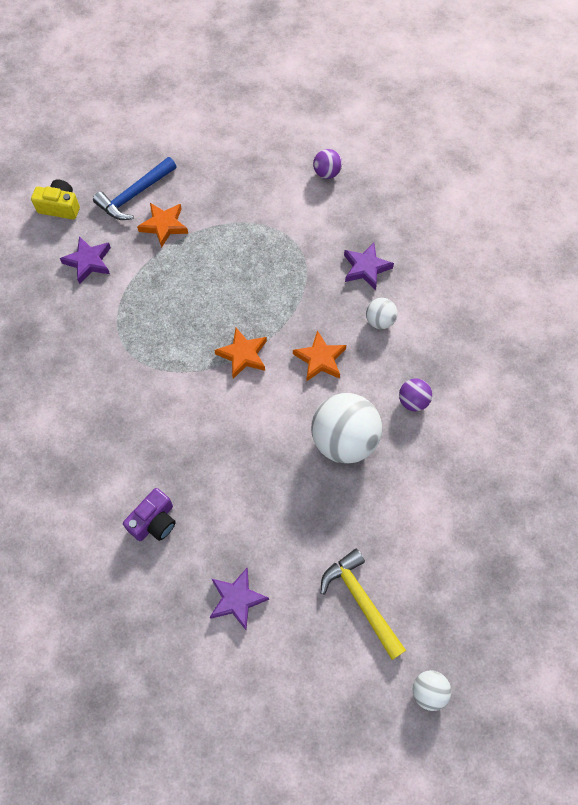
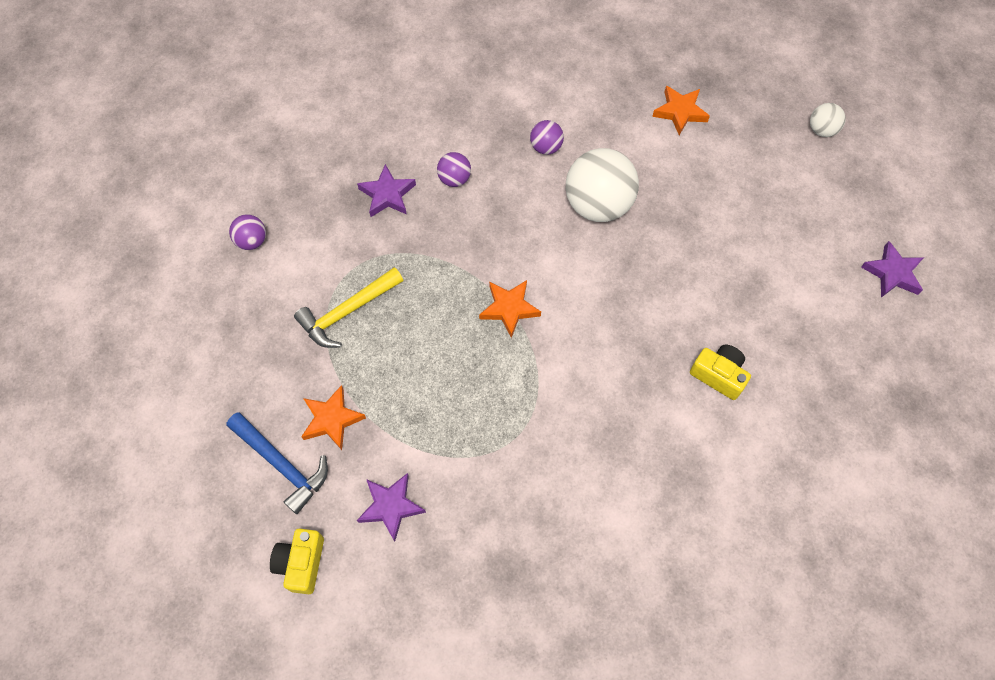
camera: 95 degrees left, 0 degrees up
(154, 521) = (718, 375): purple camera -> yellow camera
(237, 599) = (780, 287): purple star -> purple star (892, 273)
(320, 359) = (507, 232): orange star -> orange star (680, 112)
(361, 600) = (756, 183): yellow hammer -> yellow hammer (347, 312)
(380, 321) = (454, 179): white ball -> purple ball

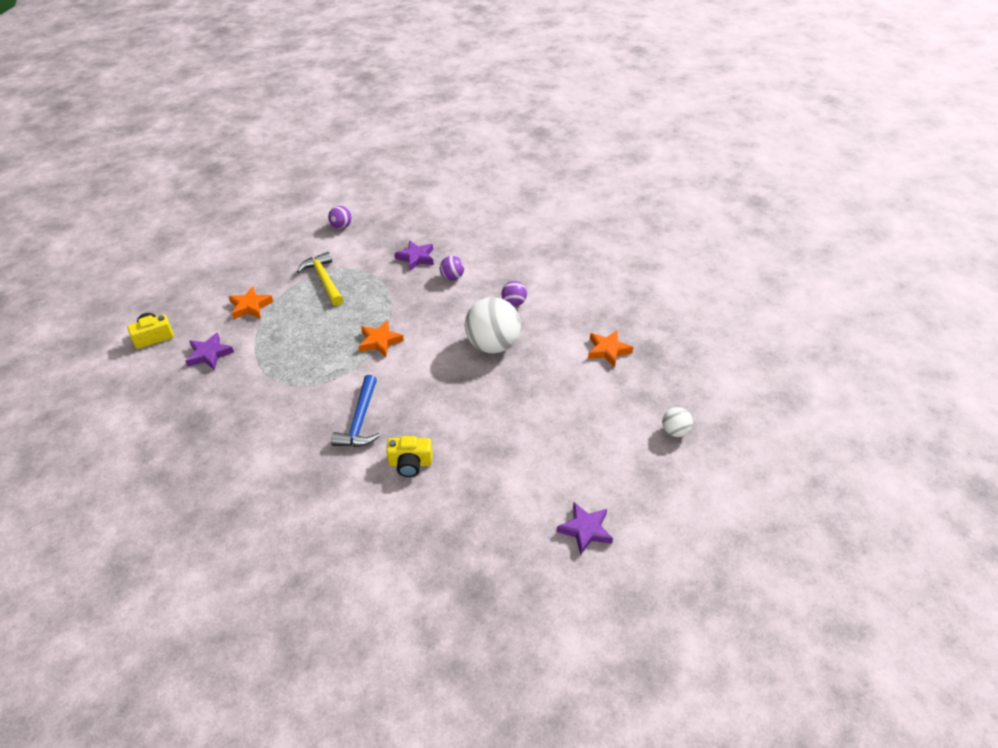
camera: 55 degrees right, 20 degrees down
(282, 465) = (209, 302): blue hammer -> blue hammer (360, 421)
(347, 312) = (324, 280): yellow hammer -> yellow hammer turned 45 degrees clockwise
(718, 375) = (410, 463): yellow camera -> yellow camera turned 90 degrees clockwise

